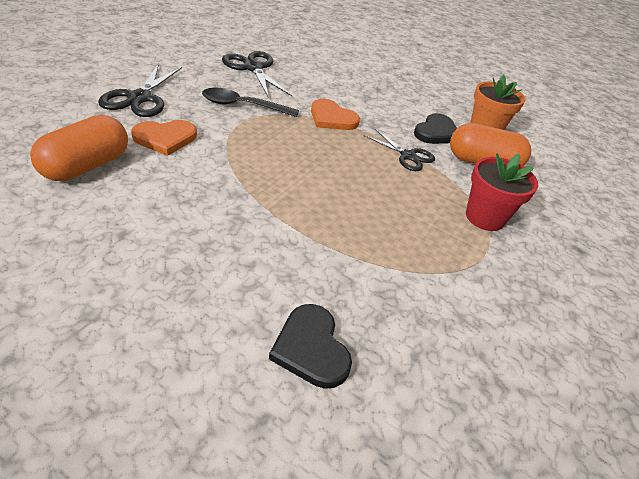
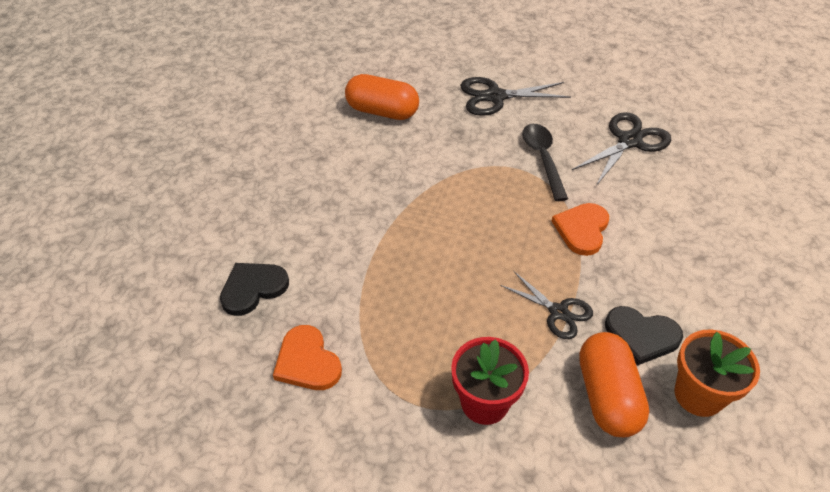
camera: 80 degrees right, 5 degrees up
(165, 138) = (447, 133): orange heart -> orange heart (307, 361)
(408, 156) = (558, 312): black scissors -> black scissors turned 75 degrees counterclockwise

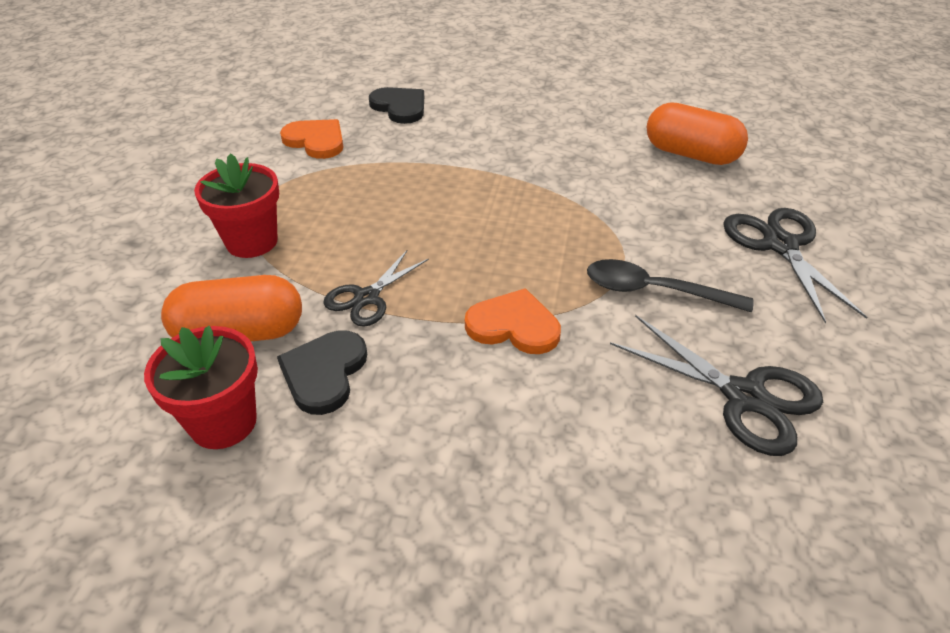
camera: 85 degrees right, 5 degrees down
(307, 361) = (316, 141): orange heart -> orange heart turned 75 degrees clockwise
(382, 111) = (691, 154): orange capsule -> orange capsule turned 75 degrees counterclockwise
(542, 159) = (654, 291): black spoon -> black spoon turned 150 degrees counterclockwise
(698, 395) = (223, 422): orange flower pot -> red flower pot

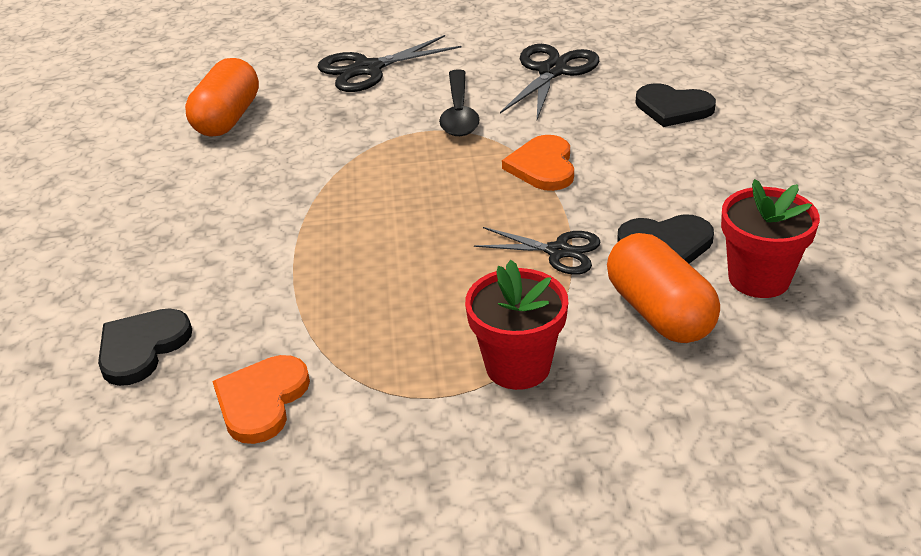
camera: 105 degrees left, 5 degrees down
(599, 492) = (673, 108): none -> black heart

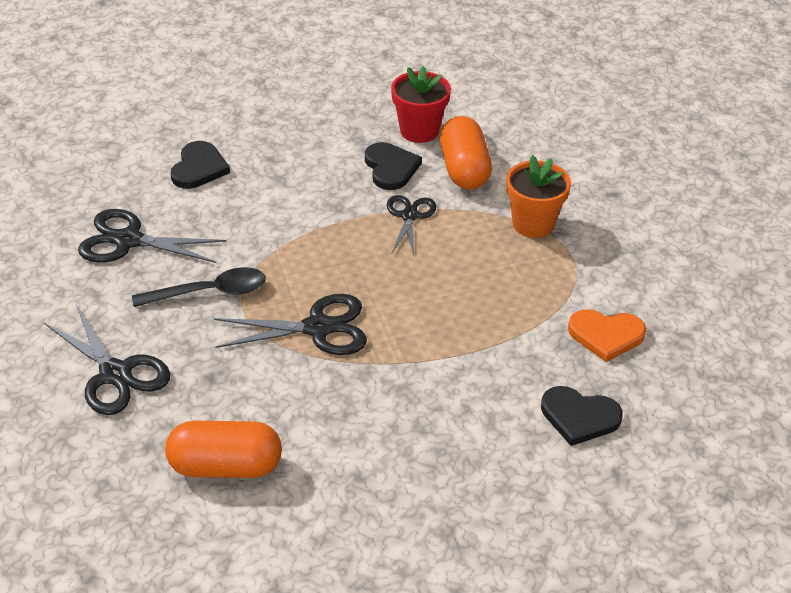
camera: 105 degrees left, 5 degrees up
(379, 173) = (318, 328): none -> black scissors
(518, 366) = (533, 224): red flower pot -> orange flower pot
(543, 166) = (297, 233): orange heart -> none
(659, 312) = (464, 169): orange capsule -> orange capsule turned 60 degrees counterclockwise

